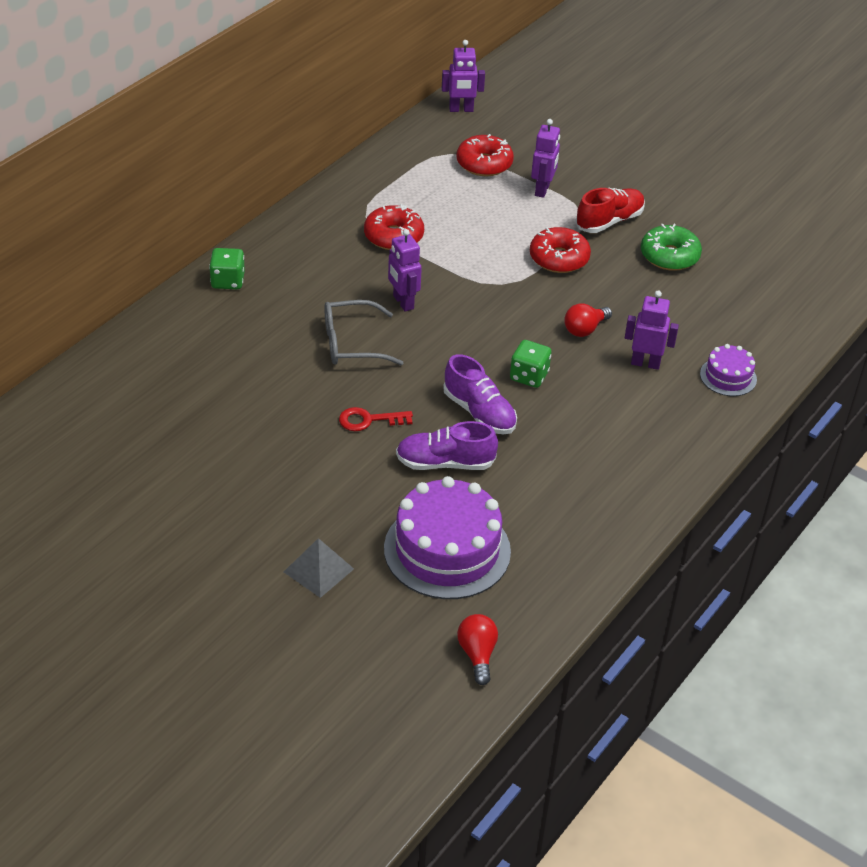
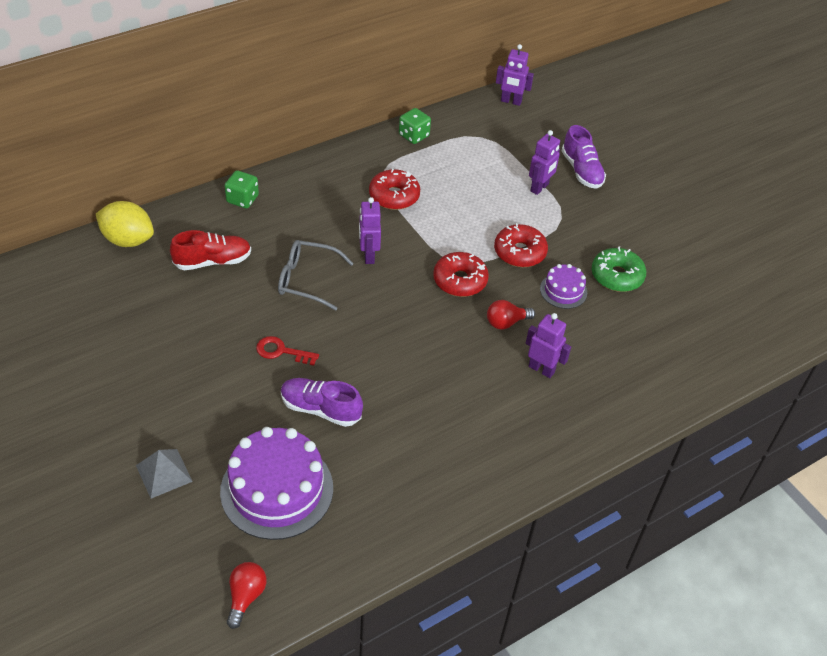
camera: 20 degrees right, 5 degrees up
(124, 356) = (128, 240): none -> yellow lemon
(479, 413) = (375, 372): purple shoe -> purple shoe (581, 171)
(484, 164) = (503, 153): red donut -> red donut (460, 281)
(529, 376) = (435, 351): green dice -> green dice (414, 135)
(609, 221) = (581, 230): red shoe -> red shoe (213, 261)
(728, 376) = (608, 403): purple cake -> purple cake (563, 291)

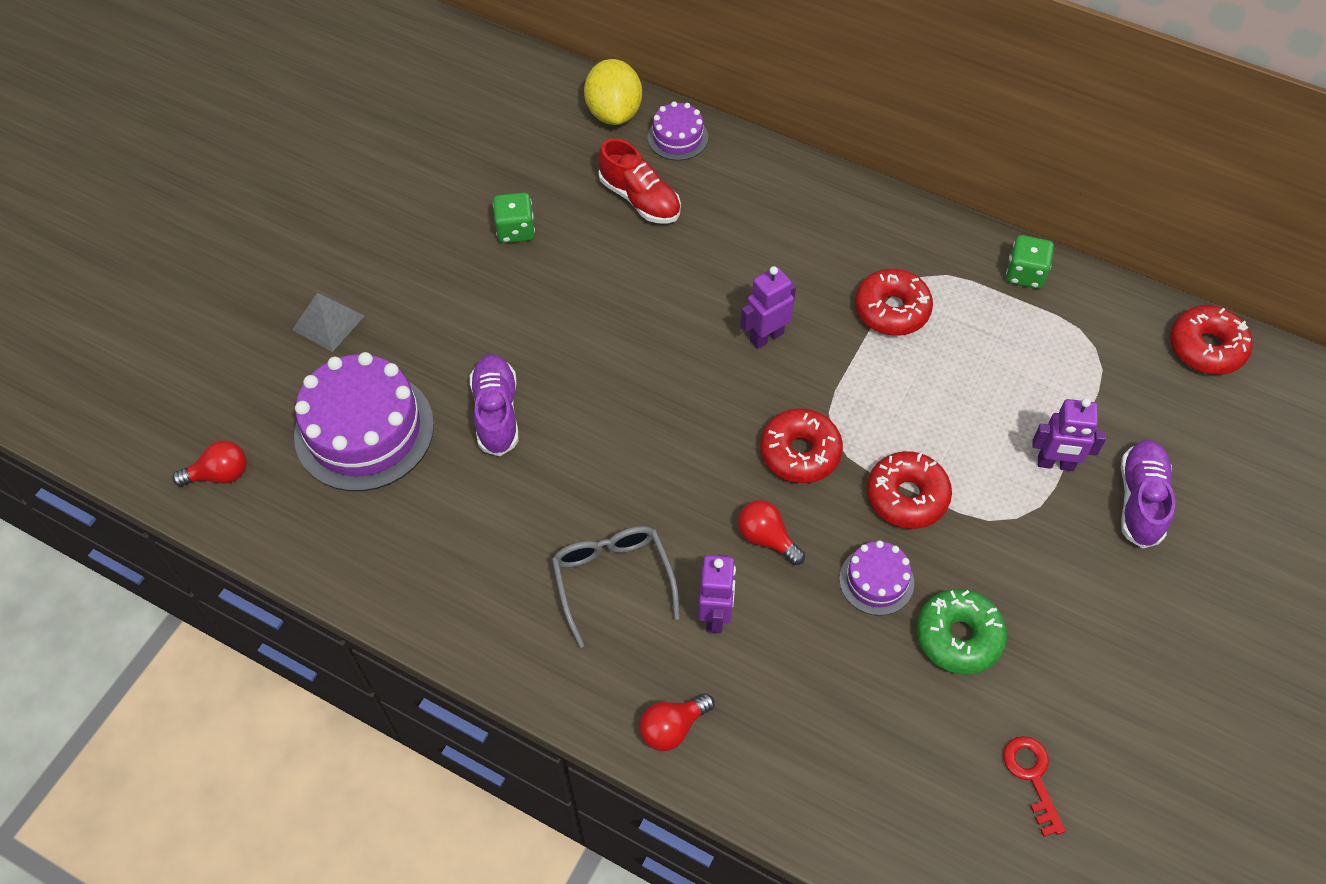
camera: 65 degrees right, 10 degrees up
(180, 221) = (677, 137): none -> purple cake
(242, 199) = (757, 170): green dice -> green dice (516, 230)
(281, 351) = (554, 332): red key -> red key (1032, 777)
(307, 280) = (679, 298): grey glasses -> grey glasses (613, 580)
(511, 101) = (1206, 347): purple robot -> red donut
(581, 171) = (1140, 500): purple shoe -> purple shoe turned 150 degrees clockwise
(601, 423) = (672, 727): none -> red light bulb

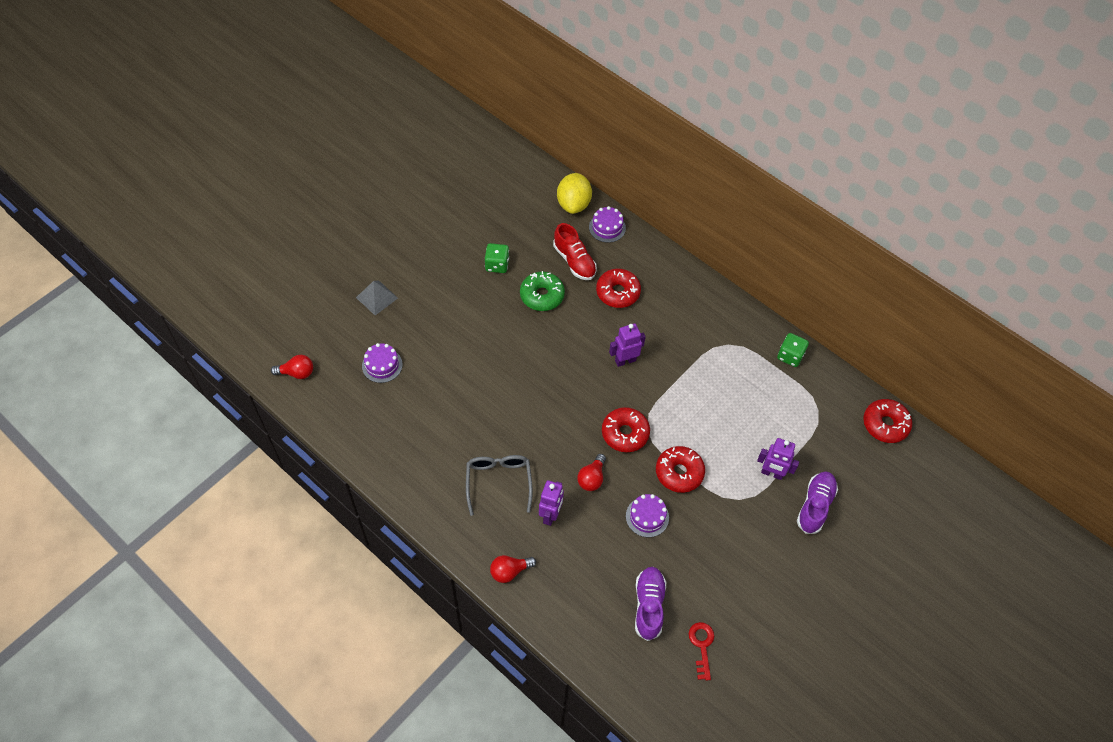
camera: 10 degrees right, 0 degrees up
(364, 430) = (382, 365): purple cake -> purple cake, size x0.50
(496, 412) = (458, 371): purple shoe -> purple shoe (648, 606)
(766, 538) = (592, 478): red light bulb -> red light bulb turned 120 degrees counterclockwise
(891, 310) = (703, 360): red donut -> red donut (618, 292)
(958, 637) = (684, 559): green donut -> green donut (542, 295)

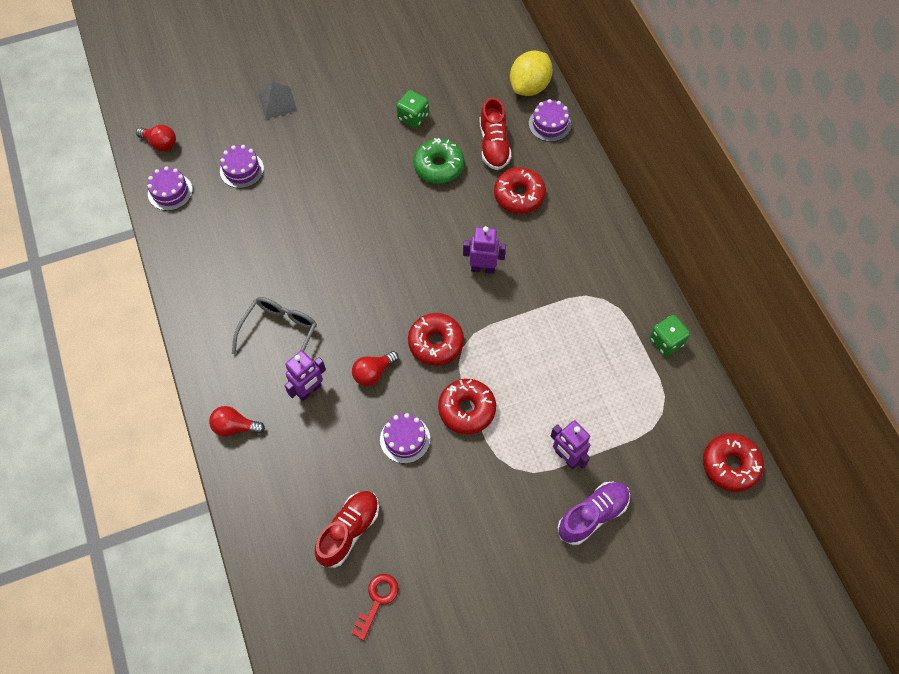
camera: 30 degrees right, 5 degrees up
(332, 409) = (170, 192): none -> purple cake
(648, 606) = (349, 531): purple shoe -> red shoe

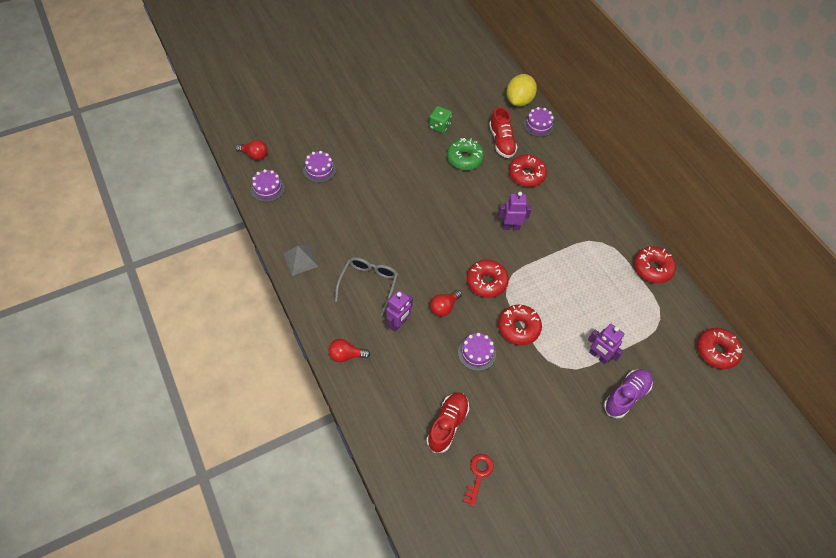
camera: 10 degrees left, 5 degrees down
(277, 102) = (338, 121): grey pyramid -> grey pyramid (300, 260)
(666, 341) = (652, 268): green dice -> red donut

